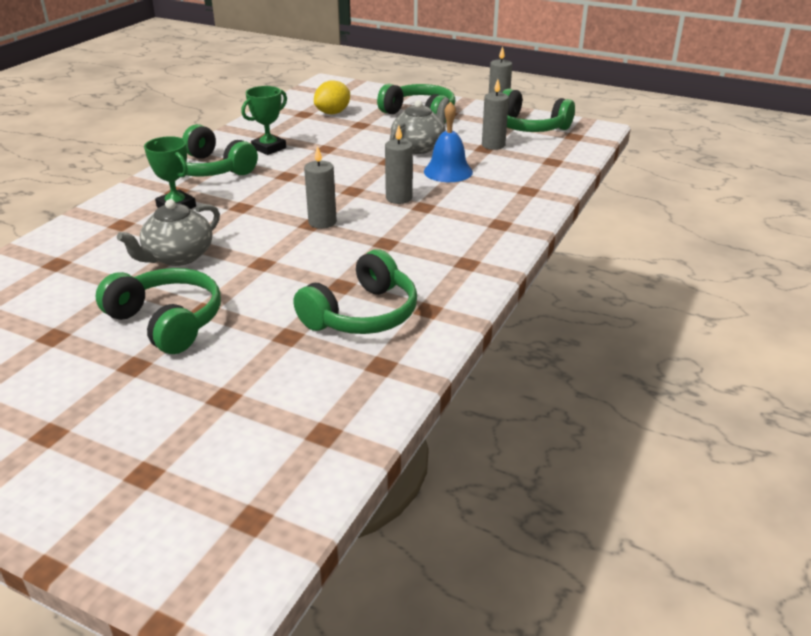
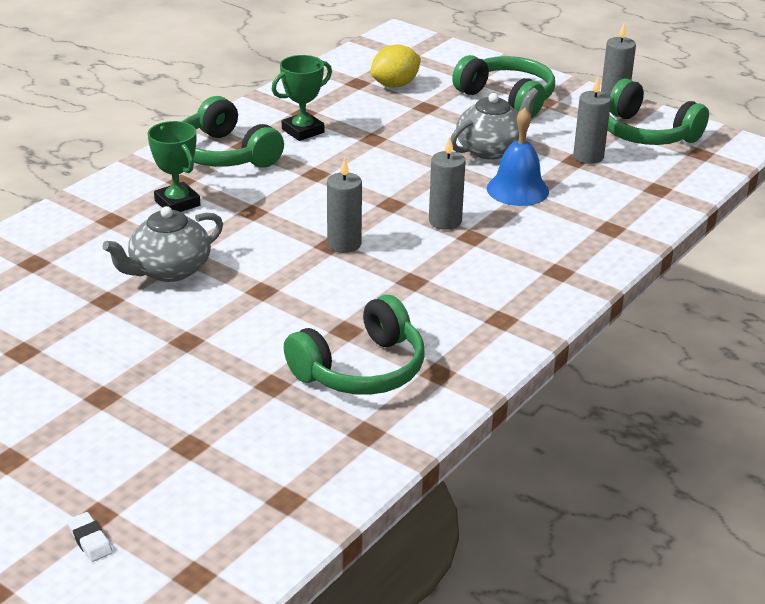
camera: 10 degrees right, 0 degrees up
(140, 500) = (90, 540): none -> white eraser
(167, 321) = (145, 350): green headphones -> none

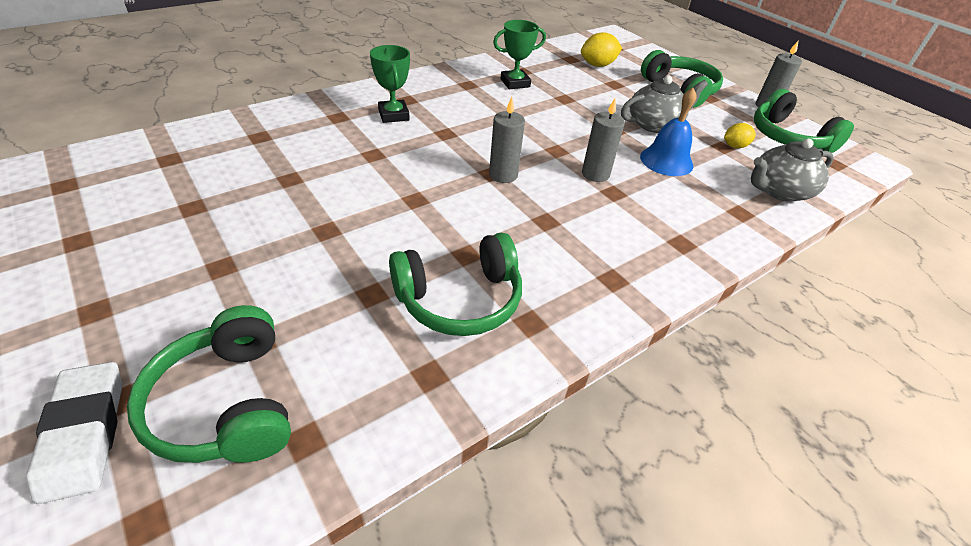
camera: 15 degrees right, 10 degrees up
(90, 540) = (84, 433): white eraser -> white eraser, size x2.12
(169, 270) = (353, 165): grey teapot -> grey teapot (779, 191)
(225, 154) = (450, 88): green headphones -> green headphones (226, 403)
(588, 156) = (734, 146): grey candle -> yellow lemon

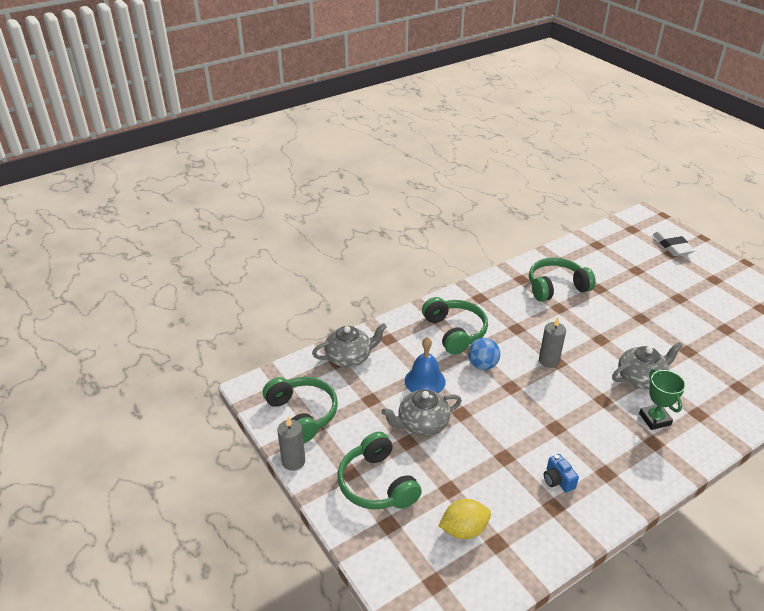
camera: 175 degrees left, 5 degrees down
(226, 403) = (631, 253): green headphones -> green headphones (455, 332)
(384, 151) = (641, 378): none -> grey teapot
(515, 83) = (558, 480): green trophy -> blue camera
(595, 174) = (482, 365): grey candle -> blue ball
(734, 146) = (359, 400): yellow lemon -> none

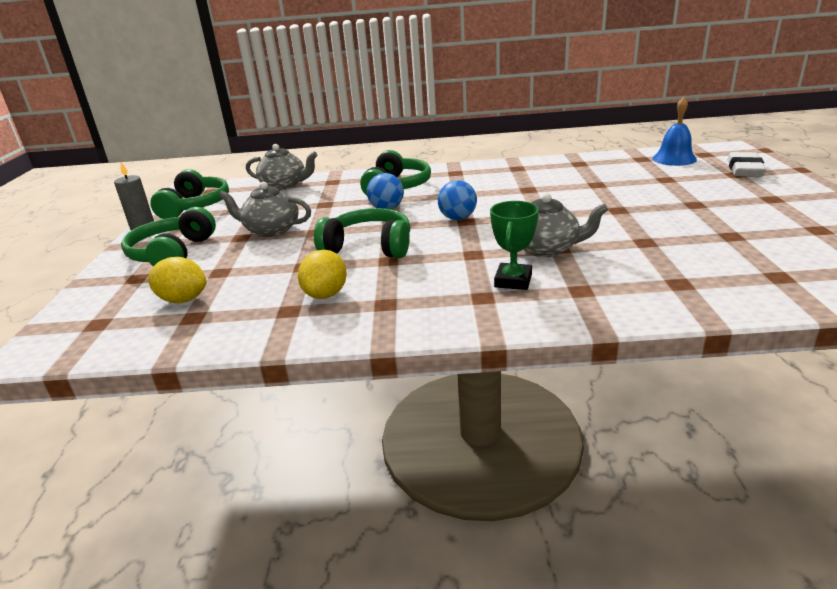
camera: 35 degrees right, 10 degrees down
(425, 381) = (319, 208): blue bell -> blue bell (674, 159)
(548, 361) = (458, 218): grey candle -> blue ball
(556, 287) = (547, 177): green headphones -> green headphones (369, 246)
(558, 480) = (326, 294): blue camera -> yellow lemon

